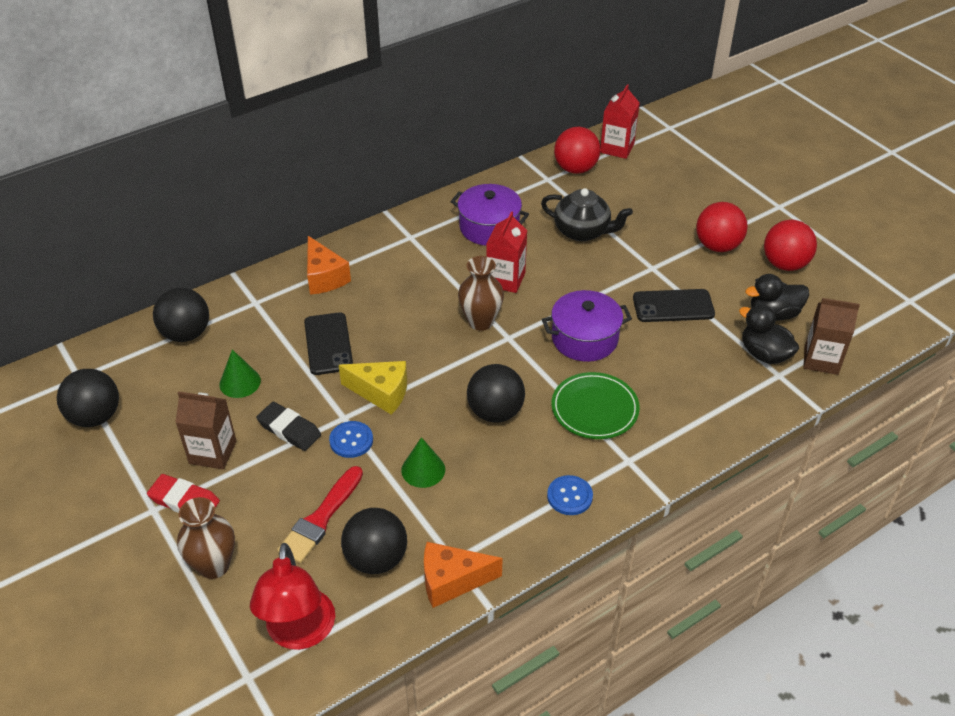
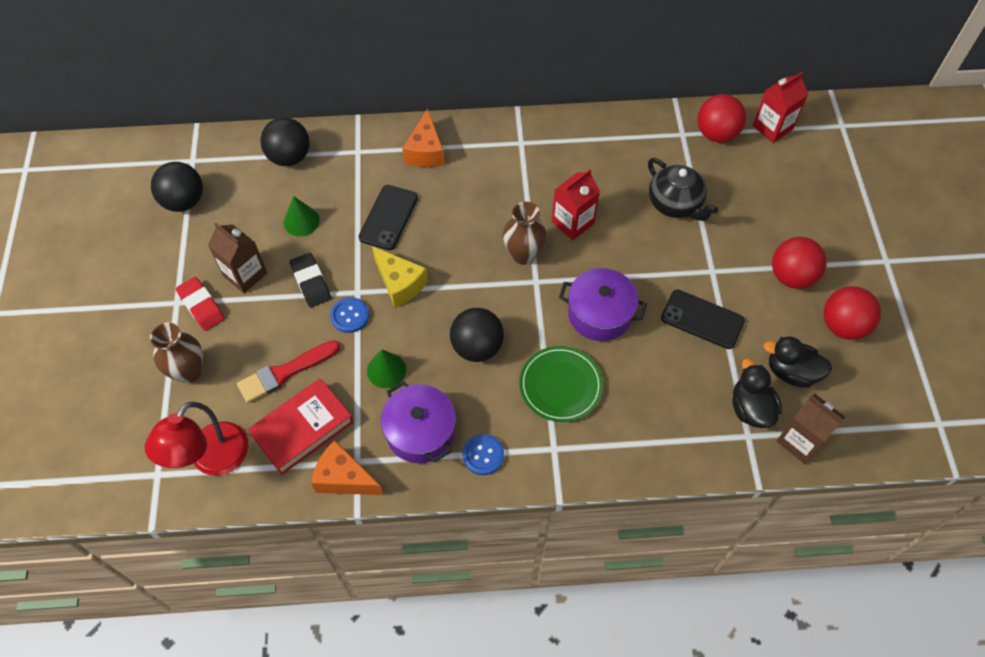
camera: 30 degrees right, 15 degrees up
(376, 559) = (302, 428): black ball -> red book
(489, 227) = (595, 162): purple pot -> purple pot (420, 432)

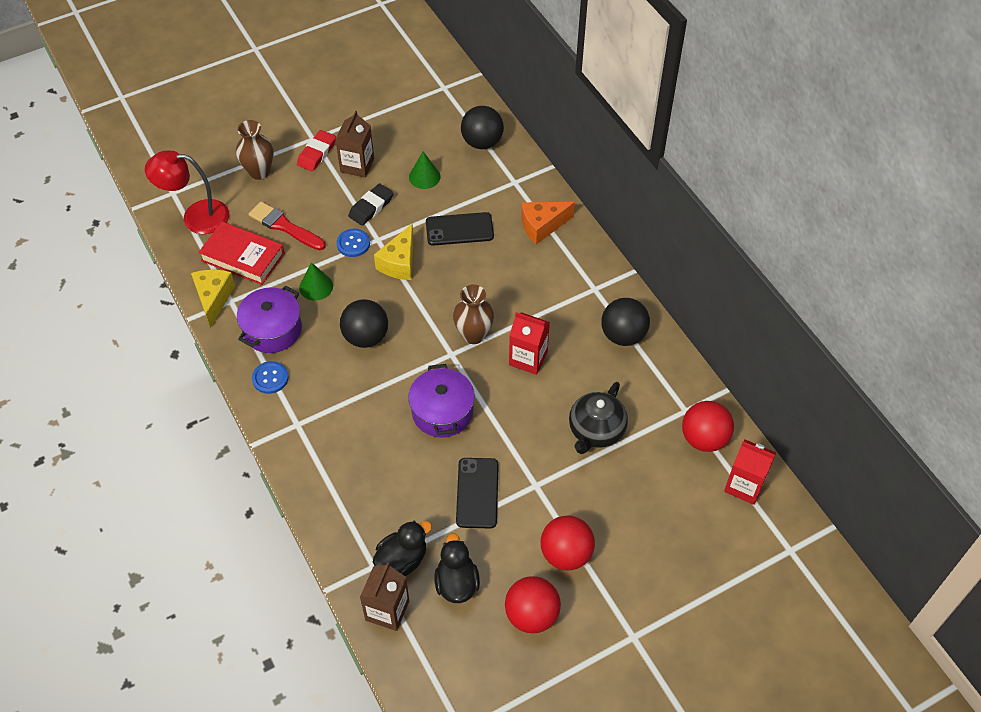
camera: 65 degrees right, 5 degrees down
(184, 201) = (403, 100): black ball -> black ball (623, 335)
(344, 478) = (214, 299): orange cheese -> yellow cheese
(560, 385) = (357, 408): green plate -> none

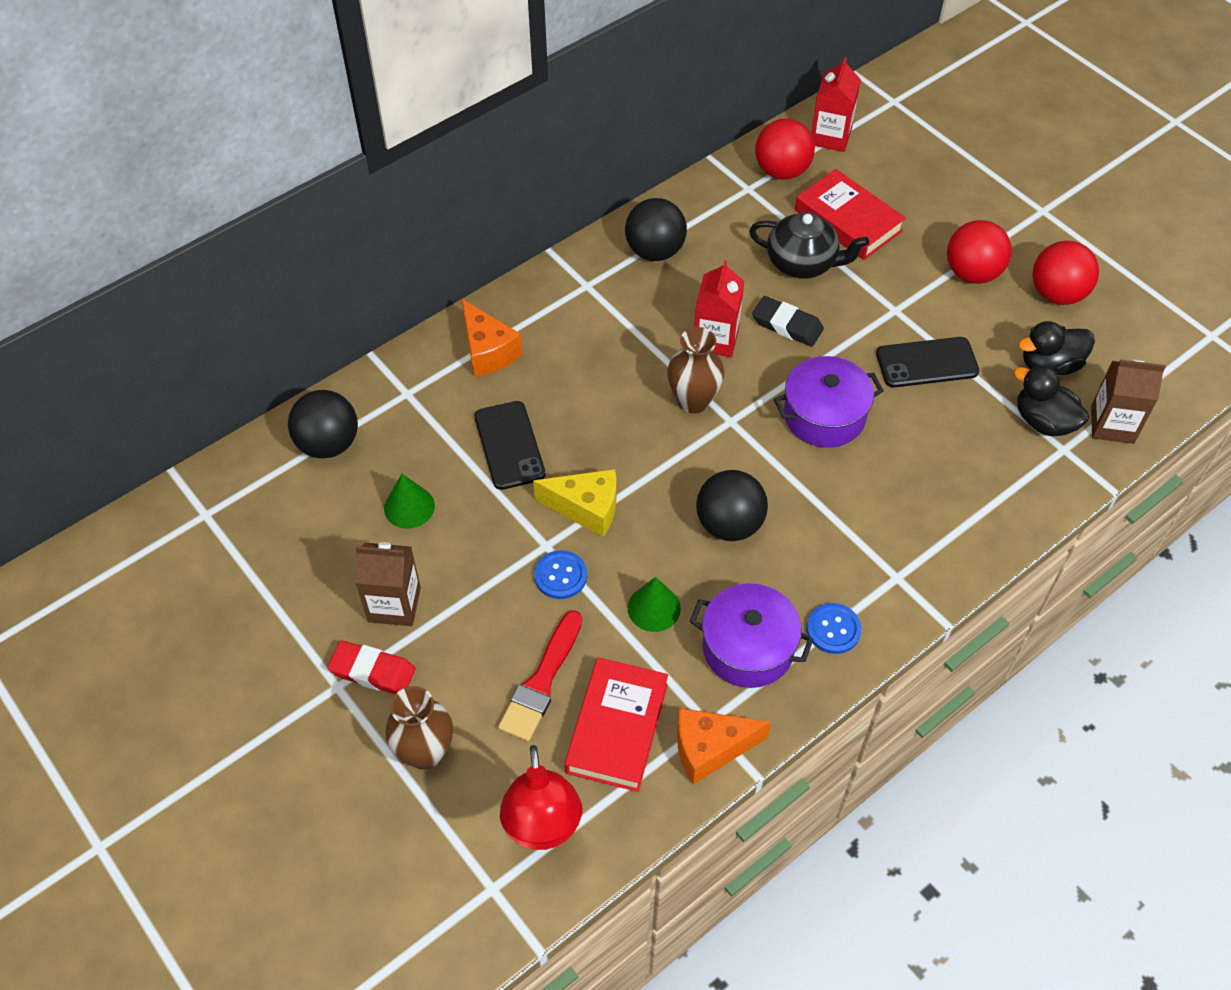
camera: 100 degrees left, 0 degrees up
(214, 299) = (710, 749): yellow cheese -> orange cheese
(371, 207) = (482, 567): black eraser -> black eraser (787, 325)
(639, 474) = (848, 220): none -> red book

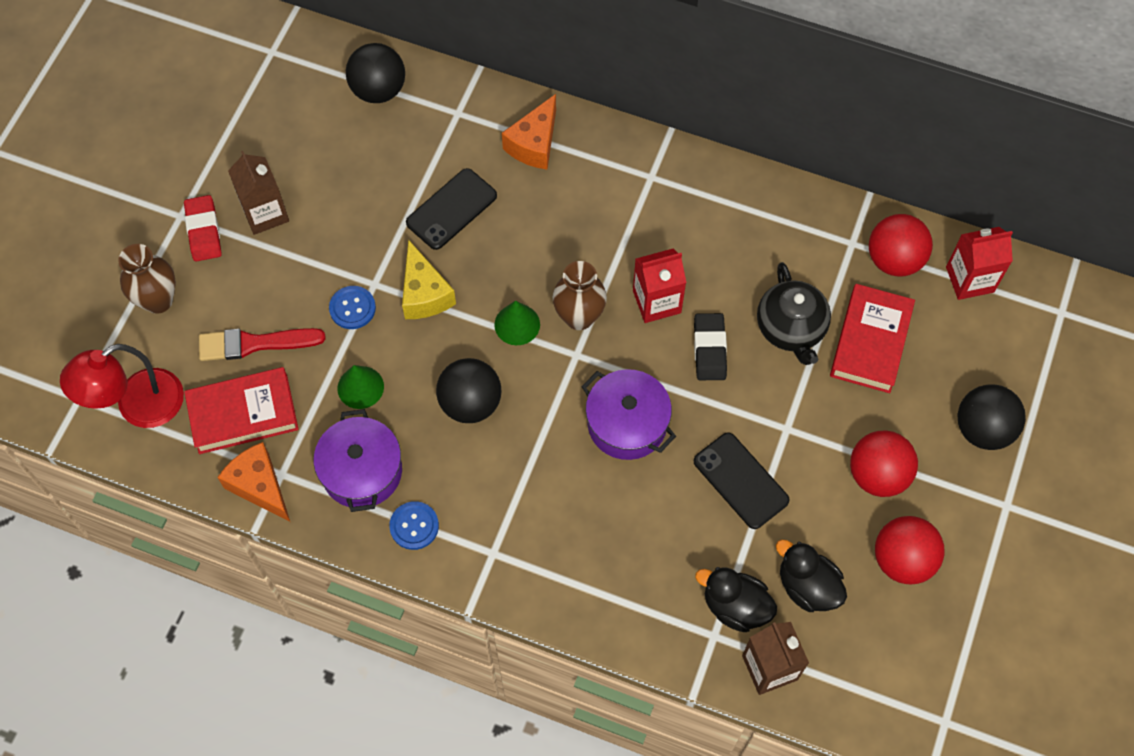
camera: 60 degrees right, 10 degrees up
(409, 507) = (354, 174): green cone -> green cone (517, 324)
(655, 251) = (724, 207): black ball -> black ball (983, 429)
(1043, 421) = (735, 606): black duck -> black duck turned 75 degrees counterclockwise

